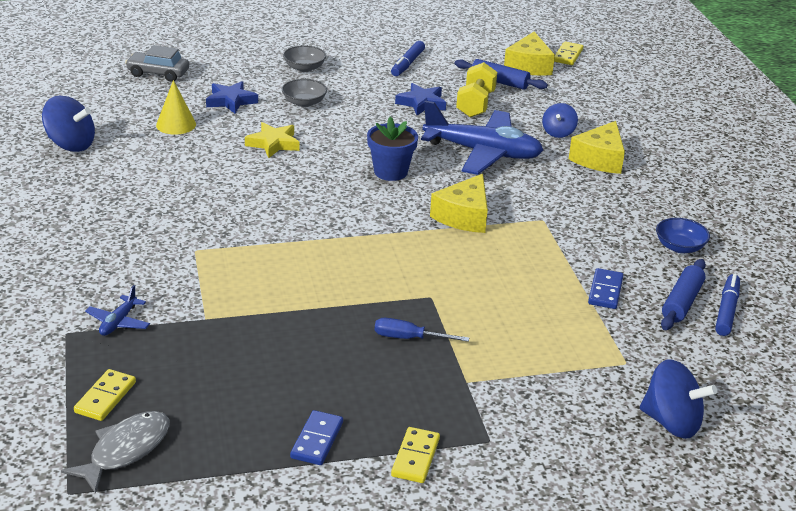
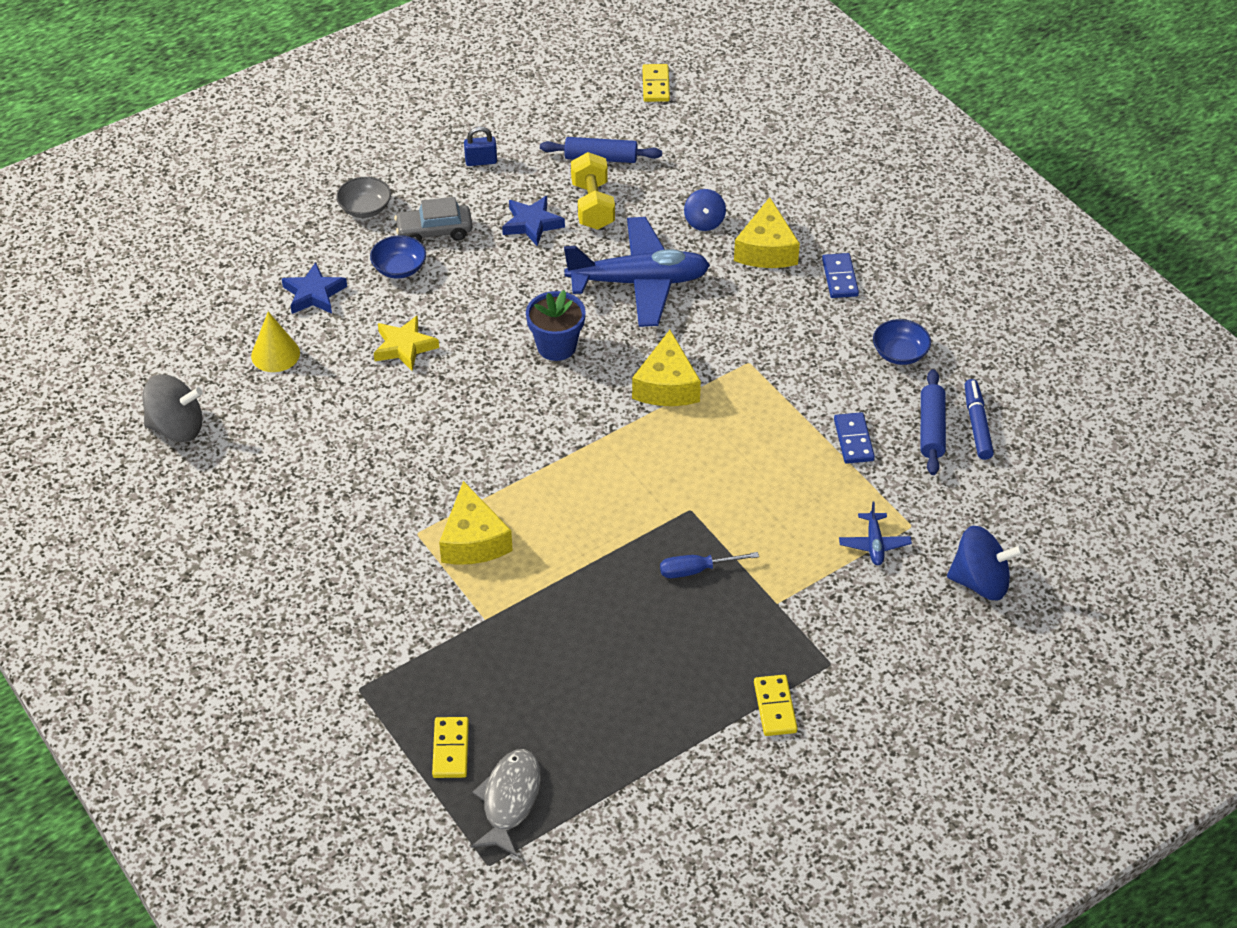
camera: 20 degrees left, 15 degrees up
(71, 144) = (176, 427): blue spinning top -> grey spinning top
(118, 322) = (402, 655): blue plane -> blue plane (874, 544)
(158, 73) = (198, 276): grey car -> grey car (434, 231)
(304, 103) = (399, 268): grey bowl -> blue bowl
(317, 440) = (677, 722): blue domino -> blue domino (839, 278)
(407, 64) = (481, 161): blue marker -> blue padlock
(529, 66) = (620, 118): yellow cheese -> yellow cheese (473, 540)

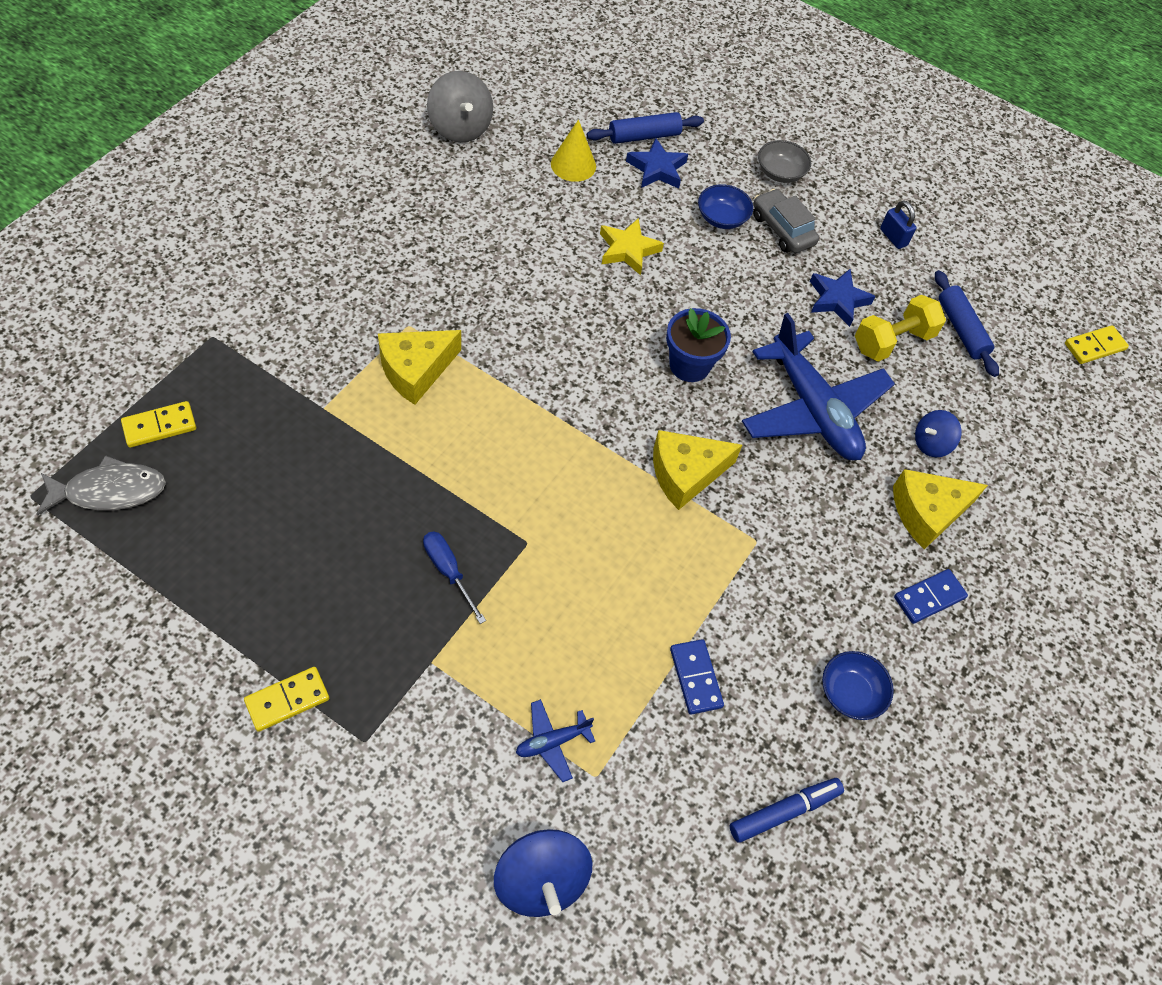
camera: 60 degrees right, 10 degrees up
(853, 440) = (695, 678): blue domino -> blue domino turned 75 degrees counterclockwise
(931, 429) = (752, 760): blue rolling pin -> blue rolling pin (644, 136)

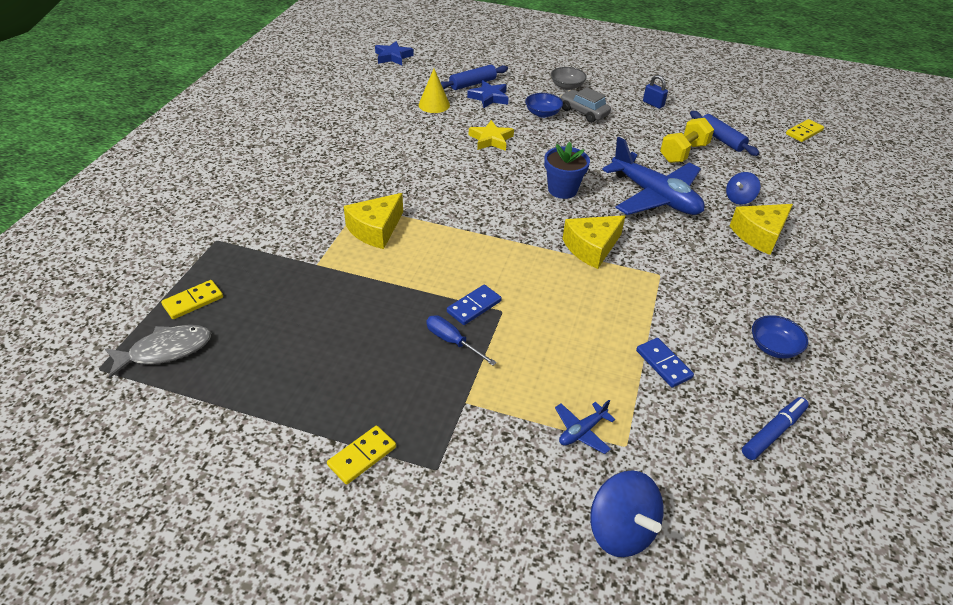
camera: 10 degrees left, 15 degrees down
(460, 128) = (350, 100): grey spinning top -> none
(837, 300) = (637, 139): blue star -> blue star (393, 57)
(929, 597) = (790, 280): blue domino -> blue domino (474, 306)

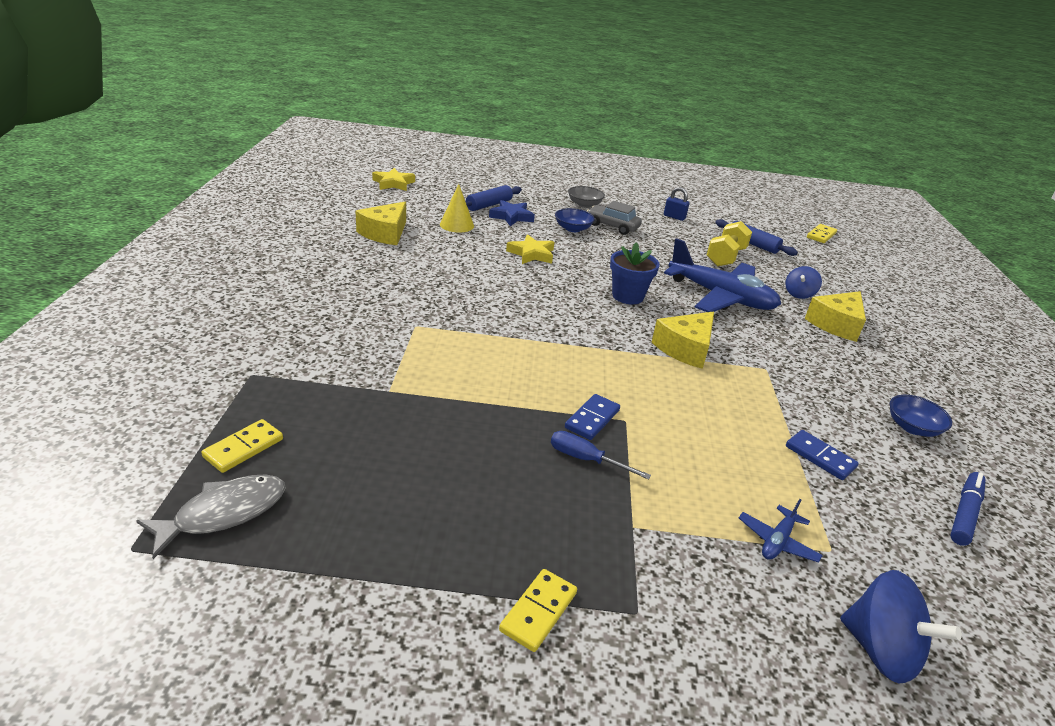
camera: 15 degrees left, 10 degrees down
(375, 229) = (444, 348): yellow cheese -> yellow cheese (385, 233)
(393, 57) = (393, 183): blue star -> yellow star

